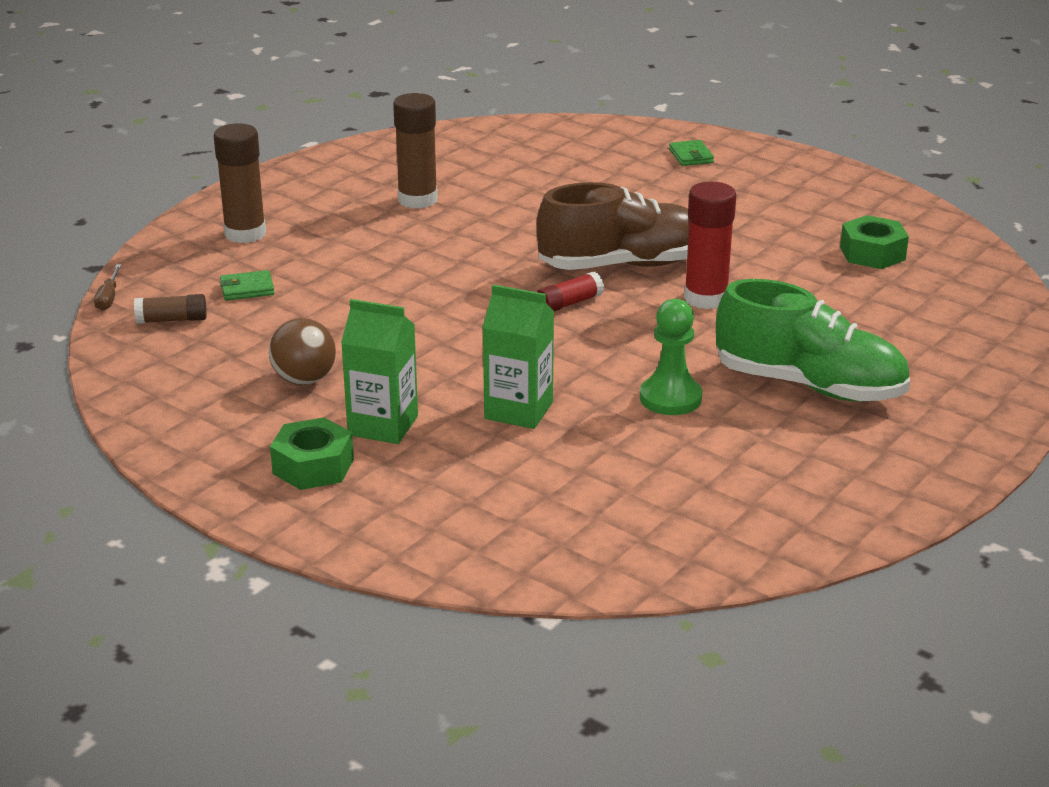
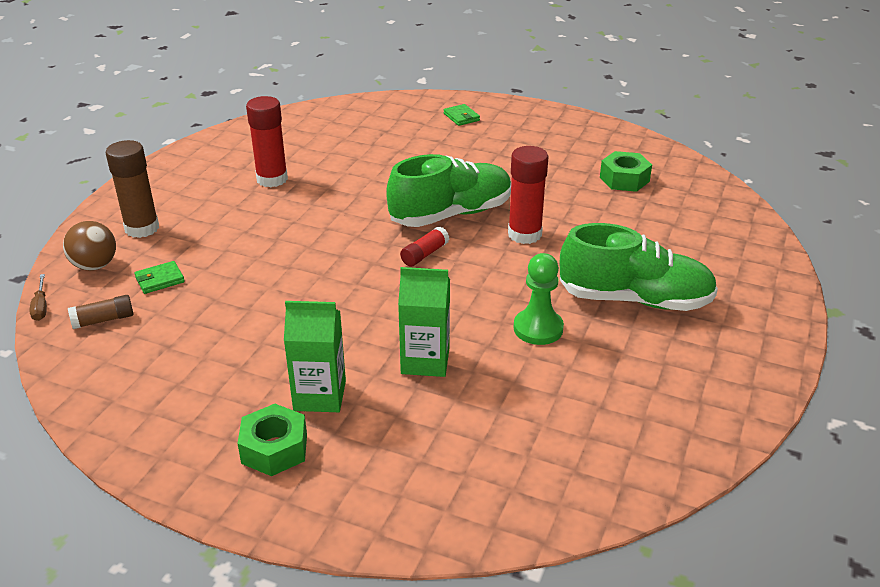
camera: 15 degrees left, 5 degrees up
(304, 379) = (237, 361): brown ball -> brown ball (95, 266)
(417, 200) = (272, 179): brown glue stick -> red glue stick
(623, 265) = (451, 214): brown shoe -> green shoe

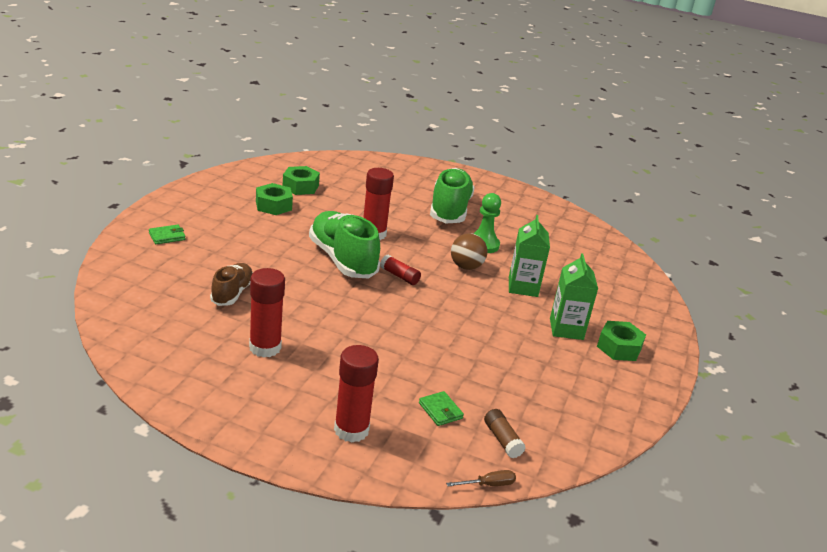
camera: 95 degrees left, 5 degrees down
(95, 266) = (419, 456): brown ball -> brown ball (466, 267)
(142, 228) = (351, 430): brown glue stick -> red glue stick
(363, 157) = (232, 293): none -> brown shoe
(561, 165) = (273, 205): none -> green nut

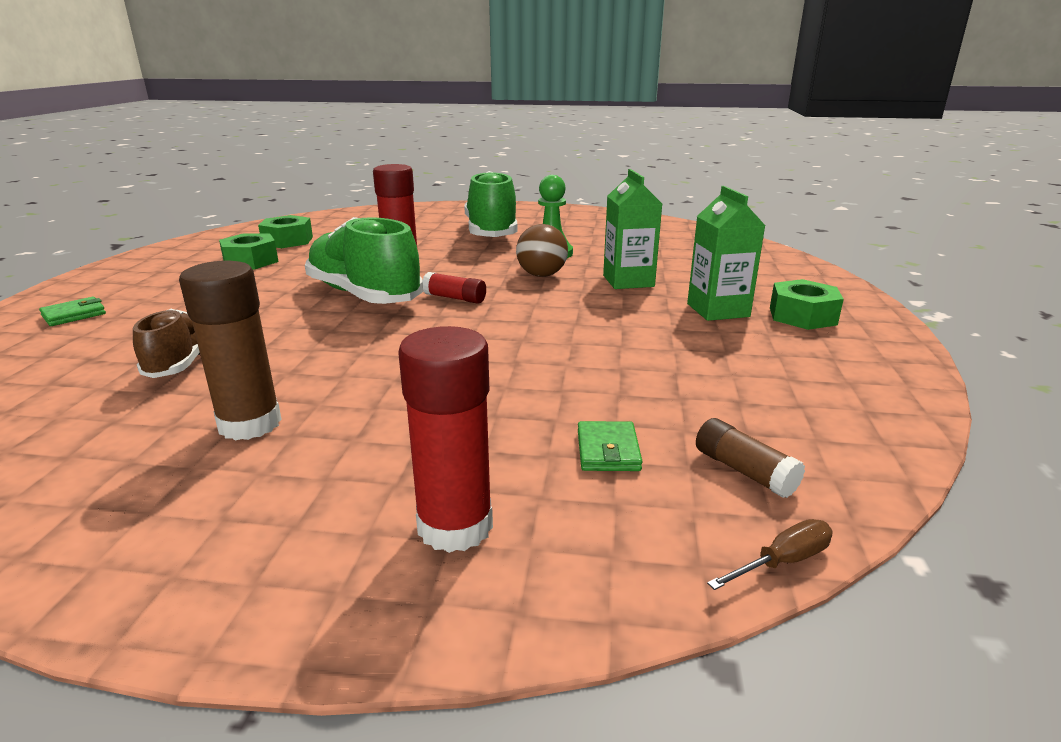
camera: 10 degrees left, 5 degrees down
(265, 347) = (250, 424): red glue stick -> brown glue stick
(440, 411) = (608, 450): green wallet -> green wallet turned 45 degrees clockwise

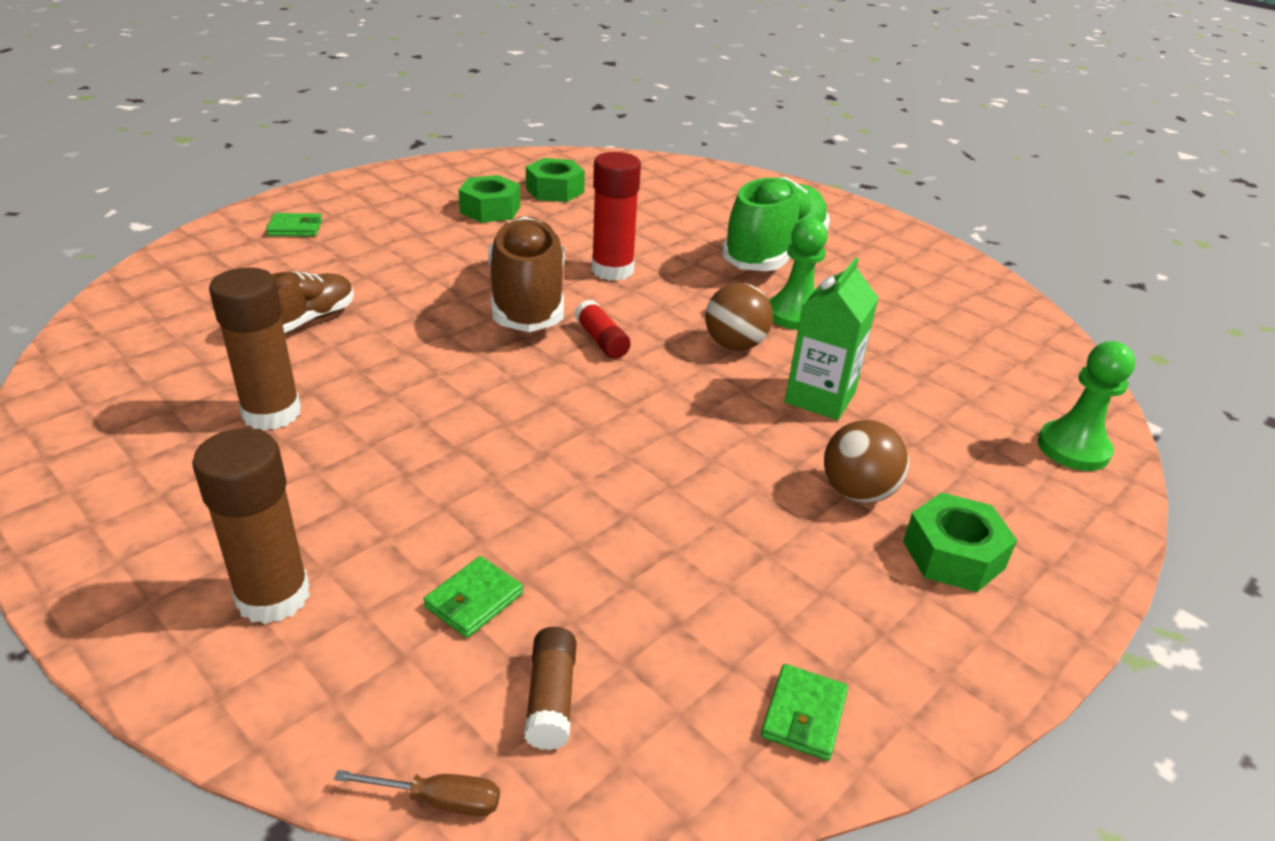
camera: 35 degrees right, 10 degrees up
(364, 295) = (527, 300): green shoe -> brown shoe
(455, 526) = (273, 597): red glue stick -> brown glue stick
(718, 310) = (857, 492): green carton -> brown ball
(772, 261) = (1073, 448): none -> green pawn
(868, 407) = (804, 715): none -> green wallet

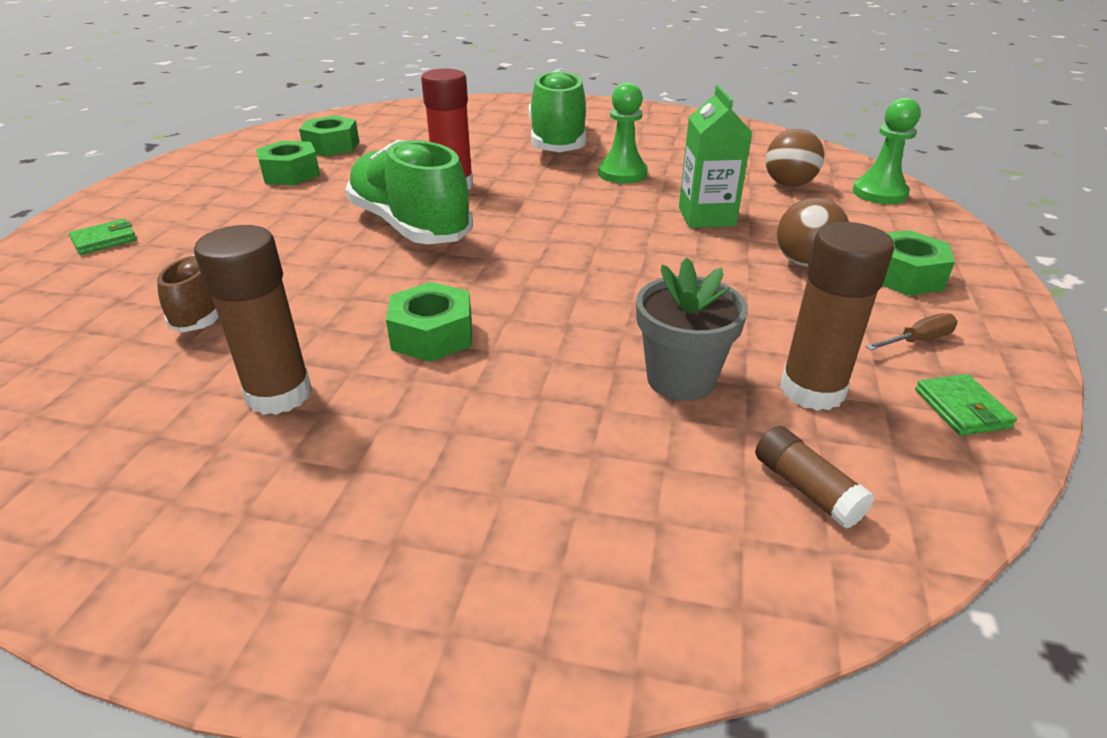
camera: 30 degrees left, 0 degrees up
(273, 597) = (483, 540): brown glue stick -> brown glue stick (812, 390)
(427, 413) = (432, 335): none -> green nut
(438, 800) = (832, 611): brown screwdriver -> brown screwdriver (918, 340)
(474, 600) = (657, 452): green wallet -> none
(527, 300) = (410, 226): brown shoe -> green shoe
(574, 549) = (681, 379): none -> grey flower pot
(601, 340) = (508, 234): red glue stick -> none
(735, 345) = (608, 205): brown ball -> brown ball (788, 184)

